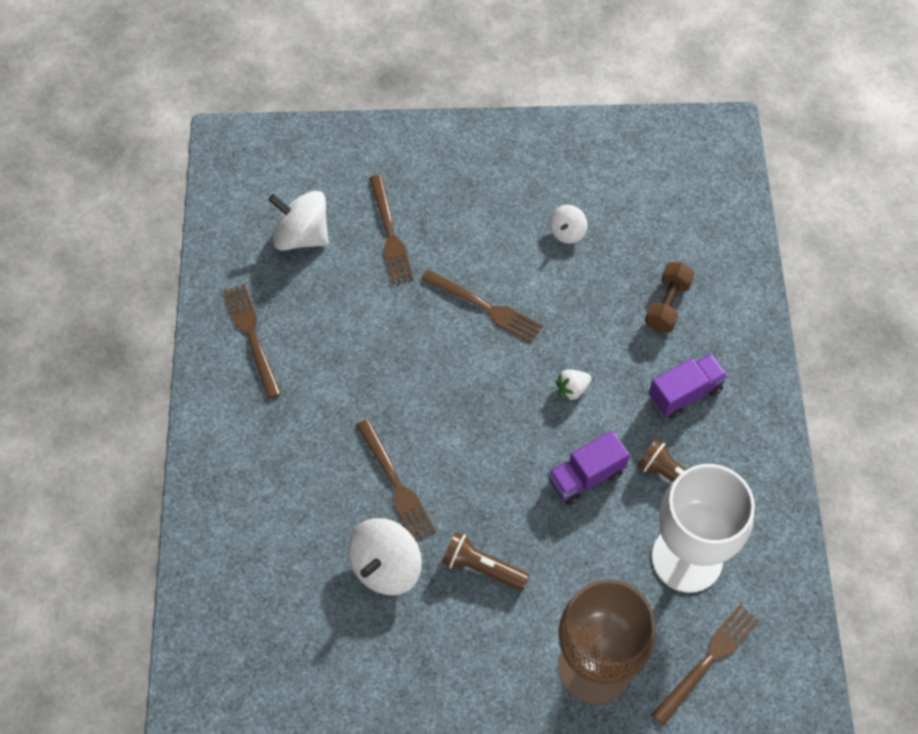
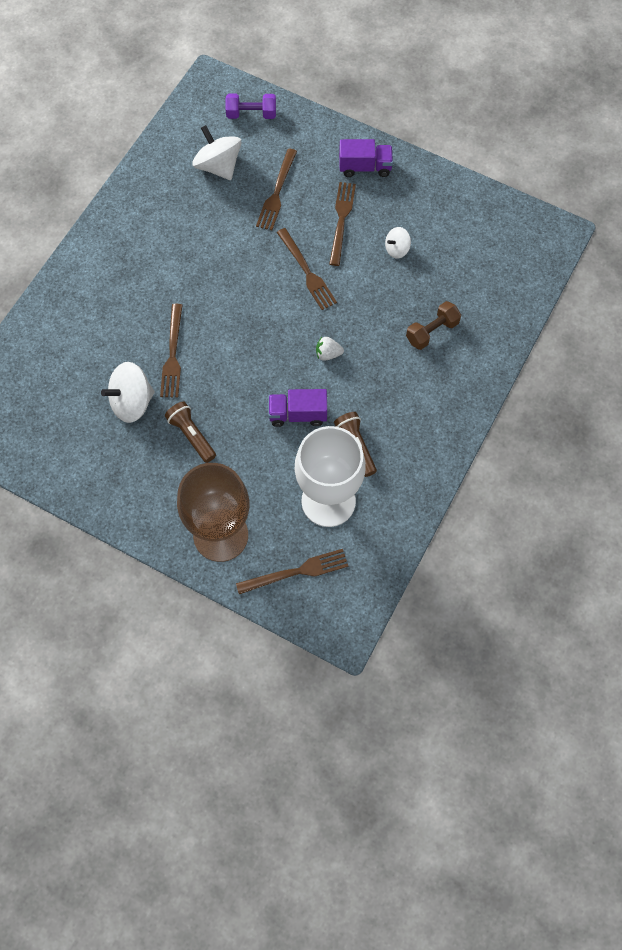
camera: 30 degrees right, 5 degrees up
(252, 337) = (144, 216): brown fork -> brown fork (341, 220)
(300, 157) = (251, 114): none -> purple dumbbell
(685, 393) = (403, 395): purple truck -> purple truck (365, 167)

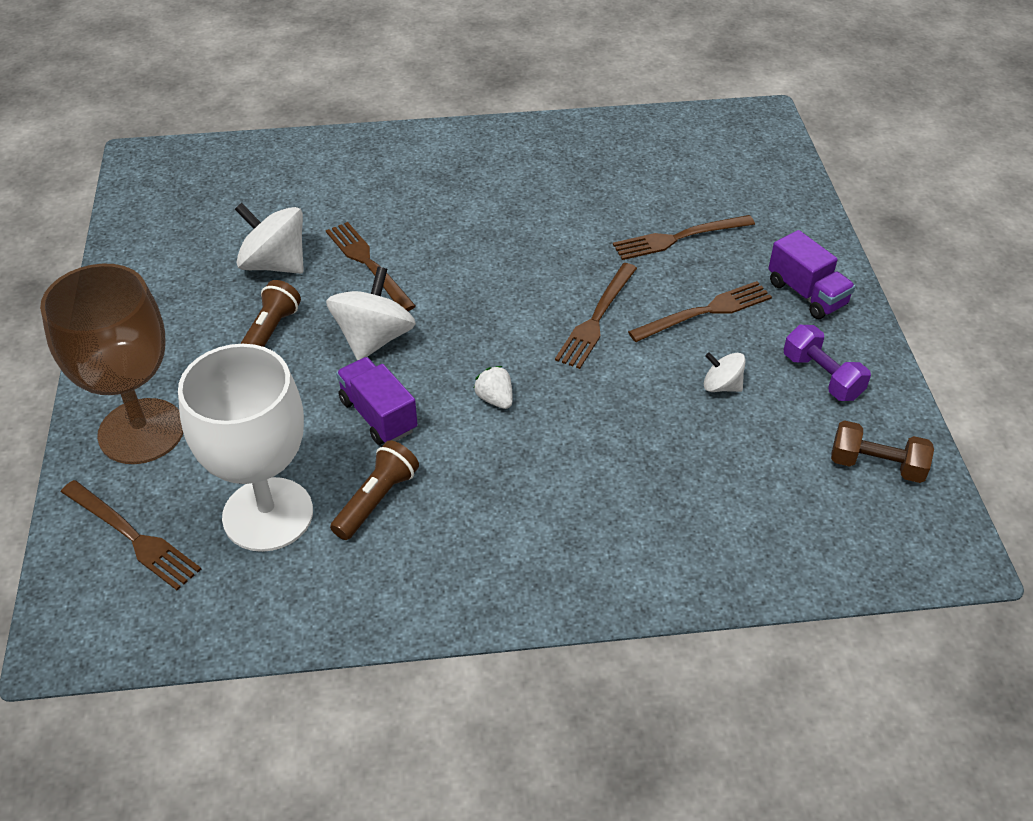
camera: 55 degrees right, 20 degrees down
(172, 354) = (368, 264): brown fork -> brown fork turned 90 degrees clockwise
(218, 166) = (658, 176): white spinning top -> white spinning top (374, 339)
(251, 114) = (759, 166): purple dumbbell -> purple dumbbell (822, 376)
(432, 331) = (633, 489): brown dumbbell -> brown dumbbell (876, 465)

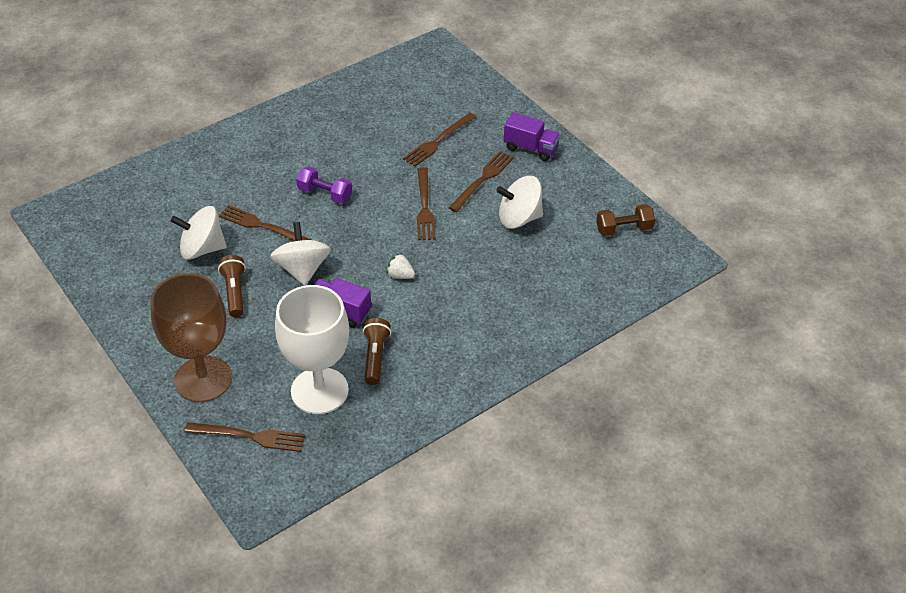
camera: 30 degrees left, 0 degrees up
(721, 386) = (519, 218): white spinning top -> white spinning top, size x1.83
(822, 376) = (568, 192): purple dumbbell -> purple dumbbell (325, 194)

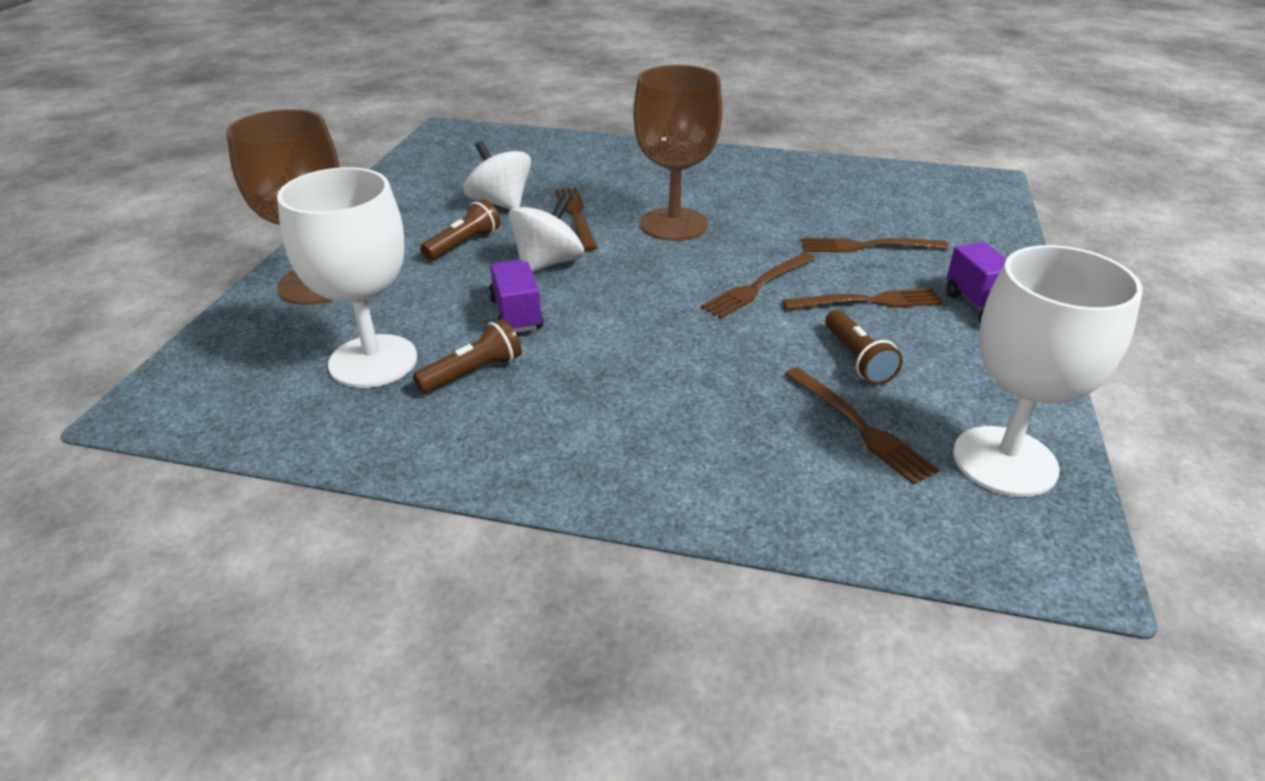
camera: 50 degrees right, 10 degrees down
(249, 436) = (253, 350): brown fork -> brown fork (859, 426)
(325, 194) = (674, 224): purple dumbbell -> brown goblet
(400, 275) = (628, 324): white strawberry -> none
(519, 218) = (858, 359): white spinning top -> brown flashlight
(624, 229) = (1004, 461): brown dumbbell -> white goblet

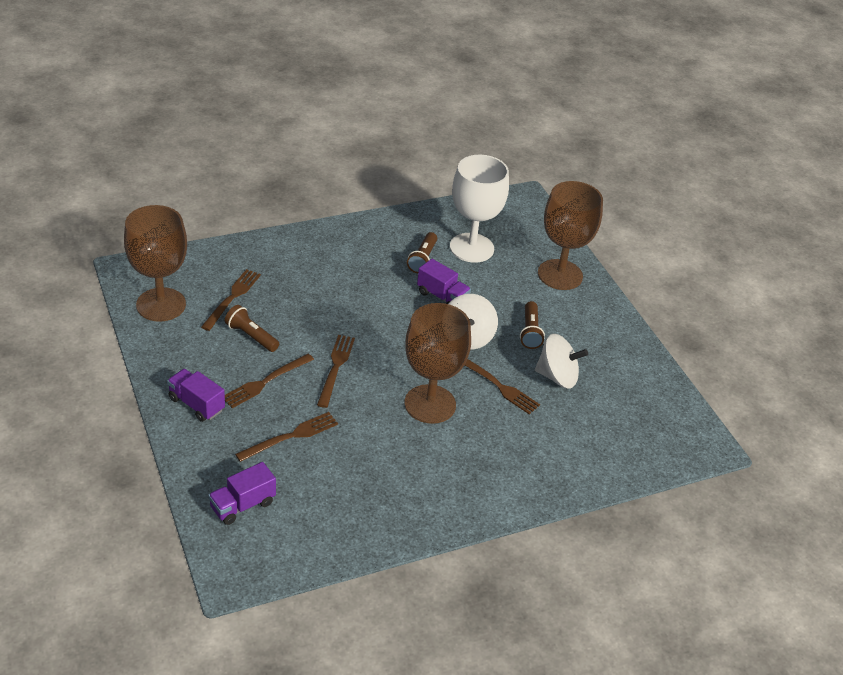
camera: 140 degrees right, 5 degrees up
(859, 426) = (232, 298): brown fork -> brown fork turned 90 degrees clockwise
(957, 216) = (242, 505): none -> purple truck
(1004, 461) = (161, 305): white goblet -> brown goblet

